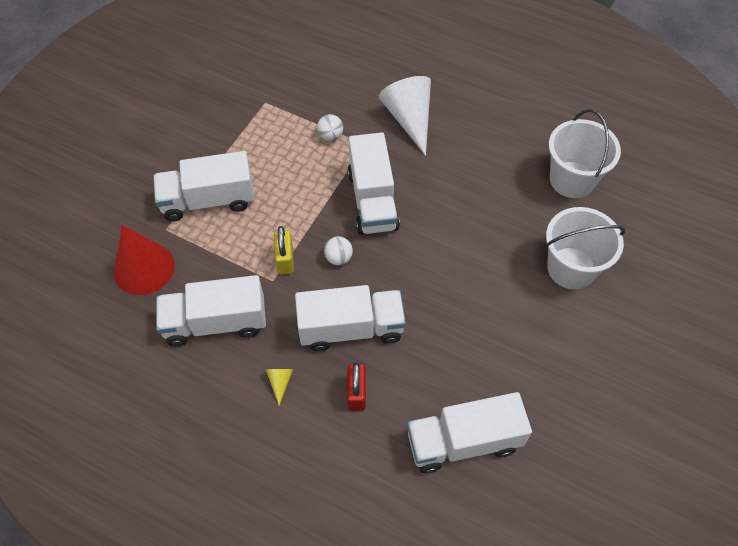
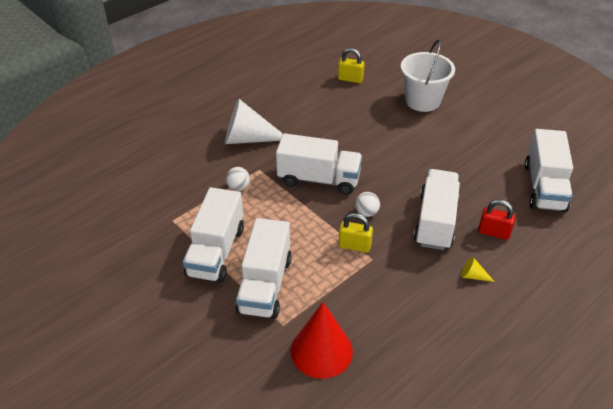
camera: 70 degrees left, 15 degrees down
(215, 322) = (402, 307): white truck -> white truck (216, 252)
(572, 179) = (350, 79): white bucket -> yellow padlock

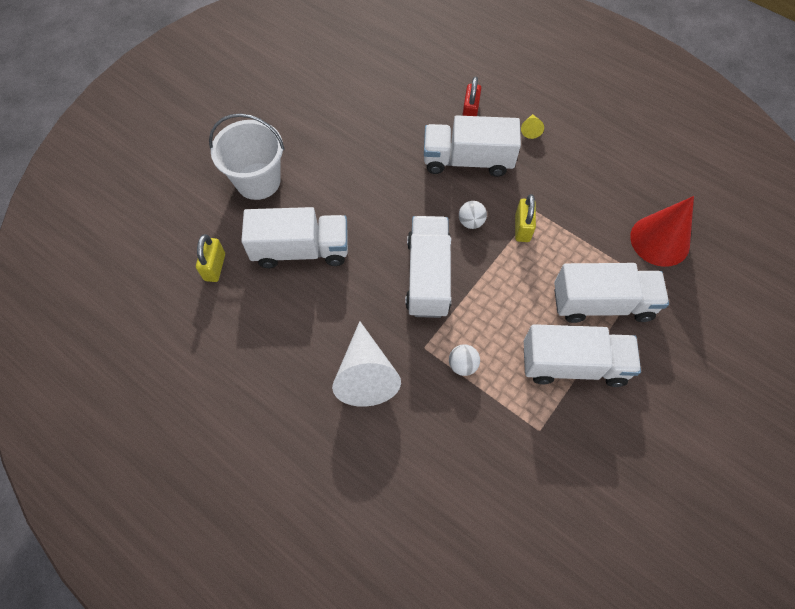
camera: 100 degrees left, 20 degrees up
(544, 187) = (395, 73): white truck -> white truck (301, 250)

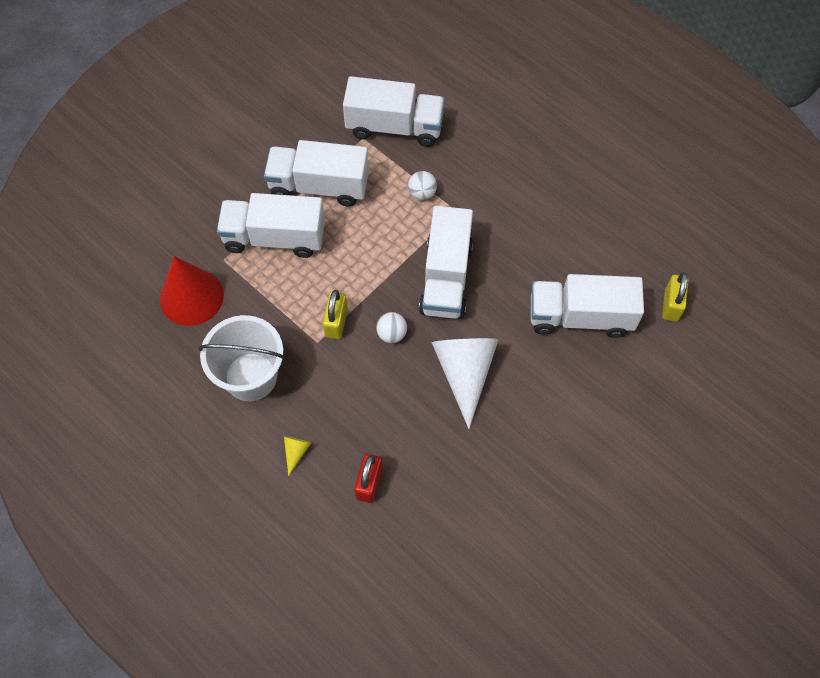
camera: 175 degrees left, 0 degrees up
(258, 181) = (636, 406): white bucket -> white bucket (251, 377)
(365, 374) = (513, 192): white cone -> white cone (464, 373)
(467, 160) = (383, 413): white truck -> white truck (394, 127)

